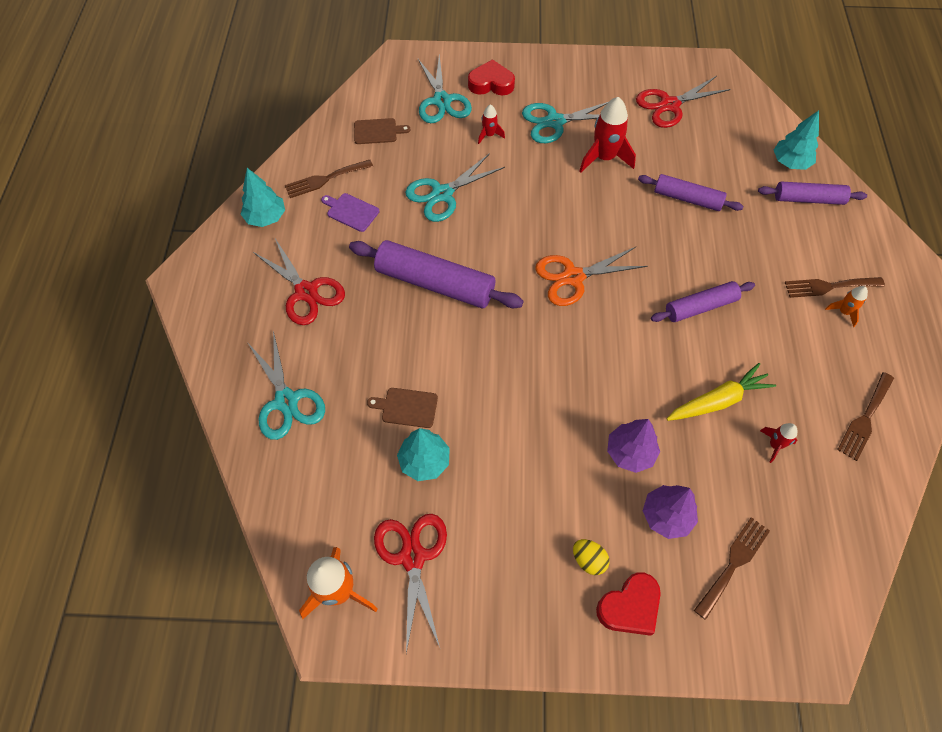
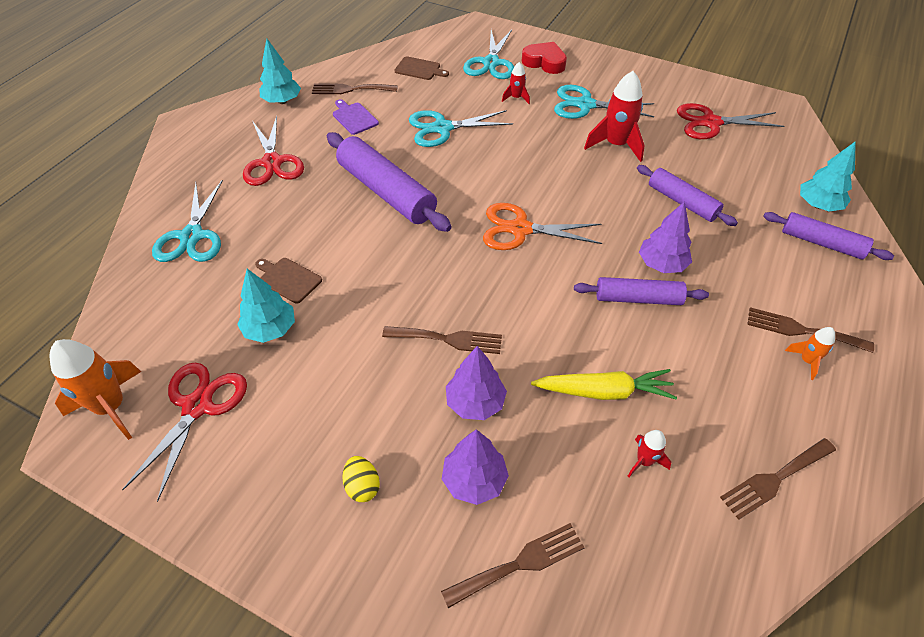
camera: 25 degrees right, 10 degrees down
(576, 407) = (448, 339): none -> brown fork
(629, 607) = (373, 553): red heart -> none
(702, 267) = (661, 264): none -> purple tree

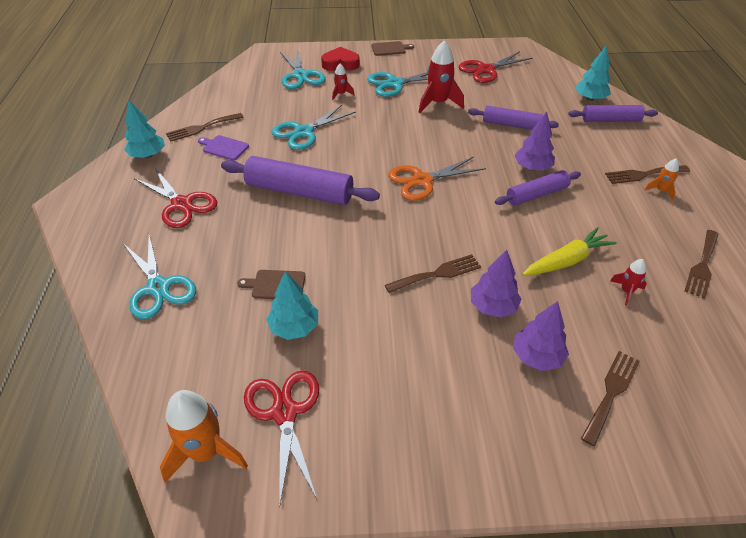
camera: 30 degrees left, 5 degrees down
(362, 486) = (466, 401): yellow egg -> none
(419, 69) = (247, 96): brown cutting board -> brown cutting board (390, 49)

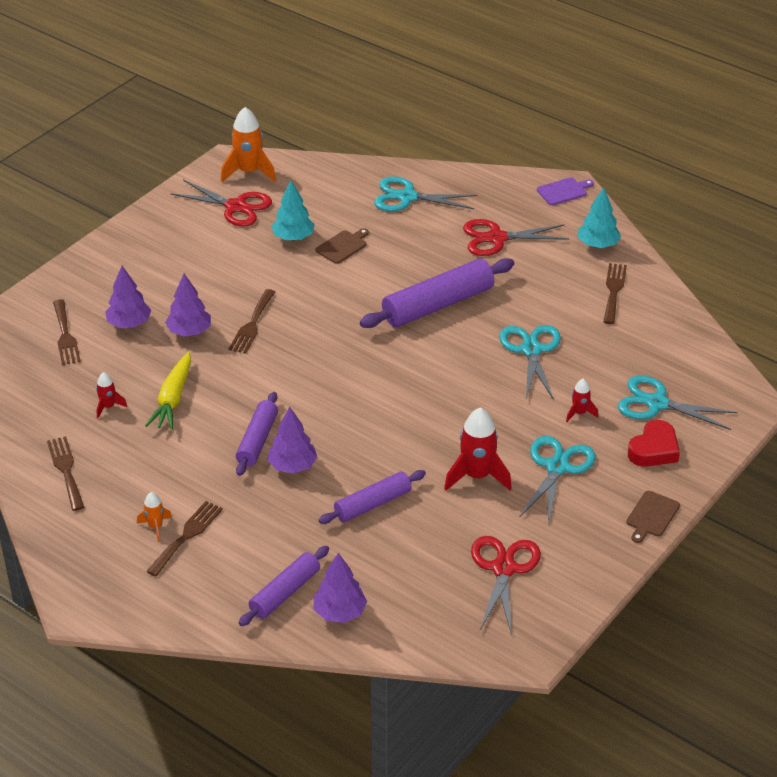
camera: 130 degrees right, 5 degrees down
(224, 147) = (560, 291): purple cutting board -> purple cutting board (563, 191)
(422, 180) = (364, 382): orange scissors -> none
(590, 99) = (340, 612): turquoise tree -> purple tree

